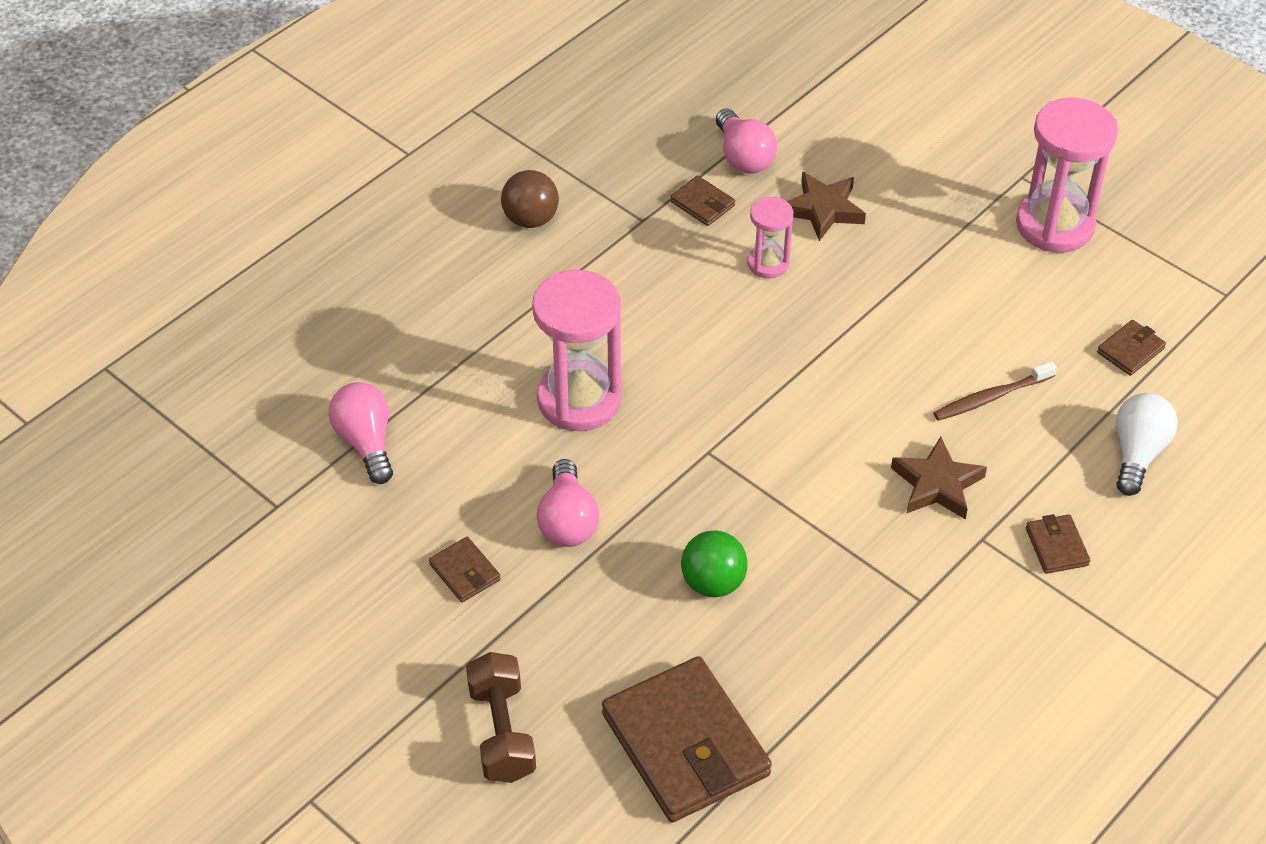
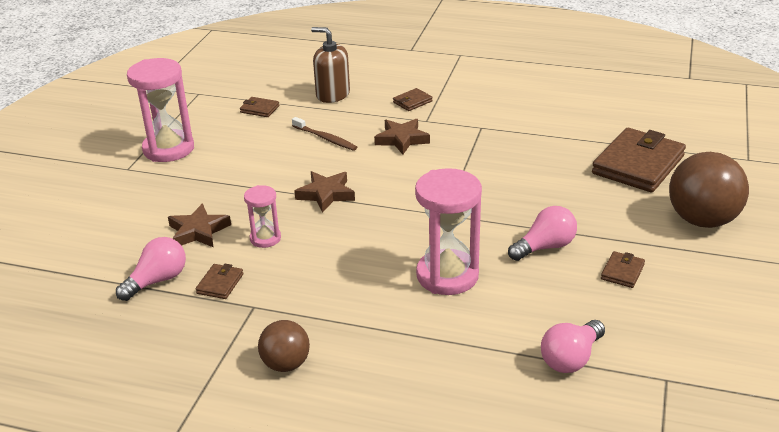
camera: 115 degrees left, 15 degrees down
(502, 732) = (702, 220): brown dumbbell -> brown ball
(713, 583) = (534, 185): green ball -> none
(834, 349) = (326, 194): none -> brown star
(1137, 453) = (333, 94): white light bulb -> brown soap dispenser

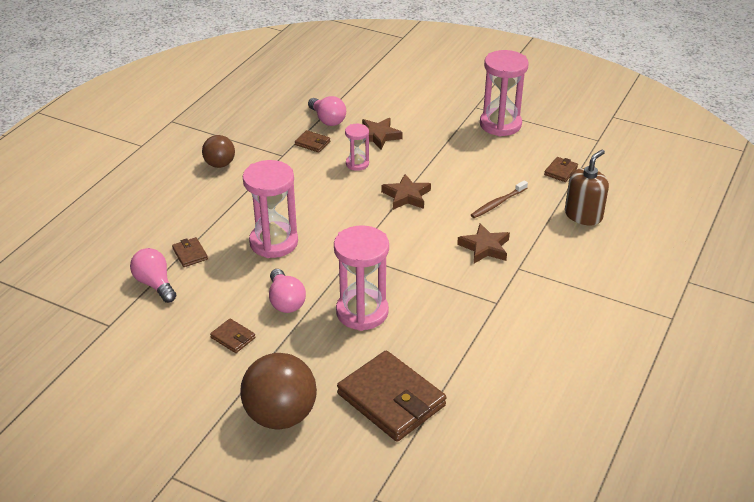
camera: 100 degrees right, 5 degrees up
(412, 102) = (559, 264): brown wallet -> brown wallet (190, 254)
(534, 196) = (362, 312): none -> pink hourglass

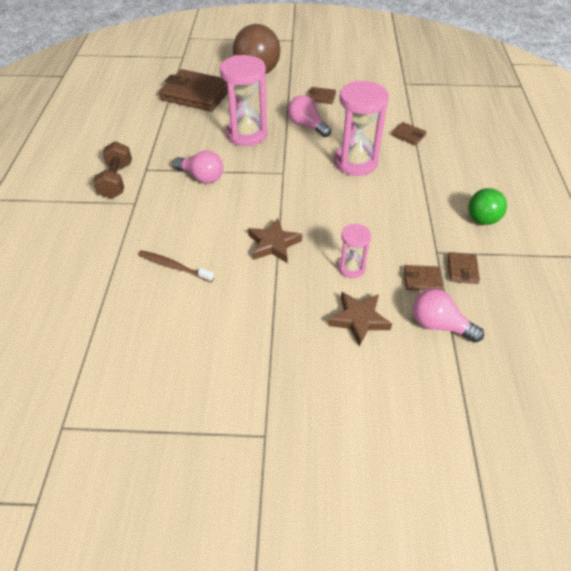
camera: 155 degrees right, 10 degrees up
(155, 284) = (407, 111): pink light bulb -> pink light bulb (201, 177)
(220, 164) = (482, 219): brown ball -> green ball
(485, 247) = (171, 213): brown star -> none
(498, 203) = (174, 266): brown toothbrush -> brown toothbrush turned 90 degrees counterclockwise
(500, 124) = (213, 406): pink hourglass -> none
(532, 298) = (116, 180): none -> brown dumbbell
(561, 171) = (109, 341): brown wallet -> brown wallet (462, 270)
(583, 215) = (76, 282): brown soap dispenser -> none

